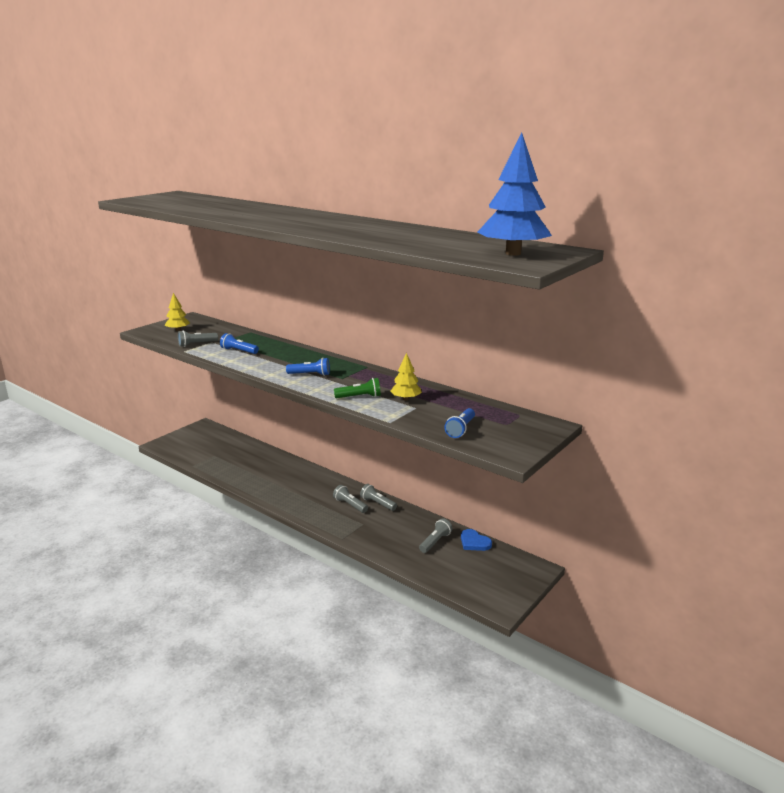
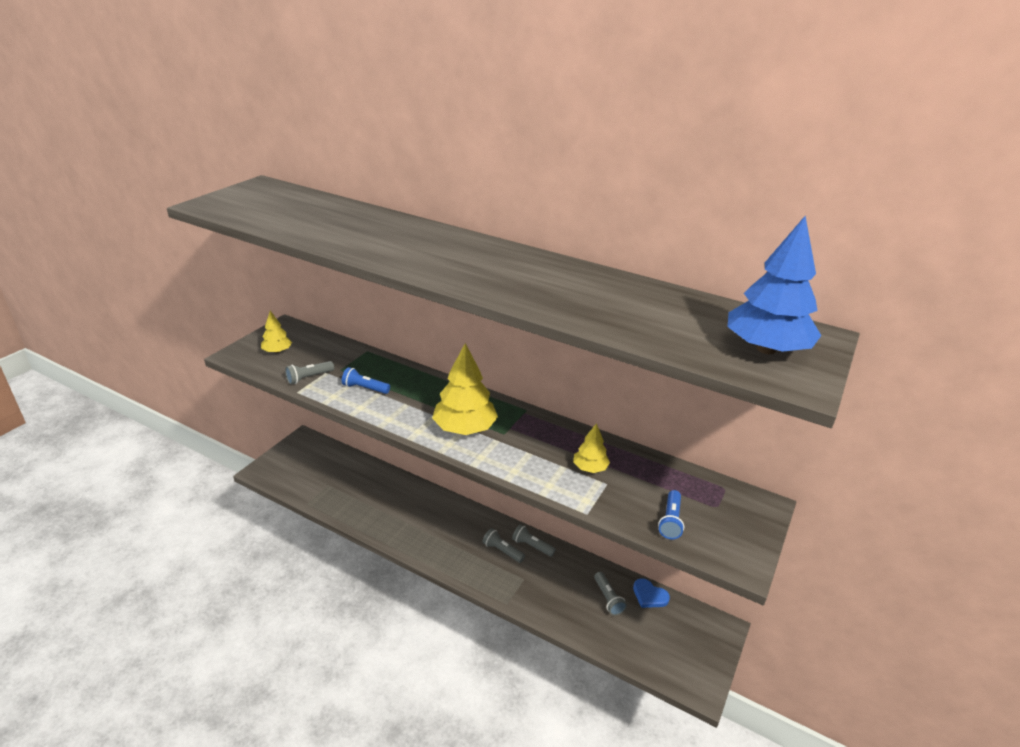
camera: 10 degrees left, 10 degrees up
(310, 374) = (464, 428): blue flashlight -> yellow tree
(359, 397) = (536, 468): green flashlight -> none
(435, 542) = (608, 599): grey flashlight -> grey flashlight turned 135 degrees clockwise

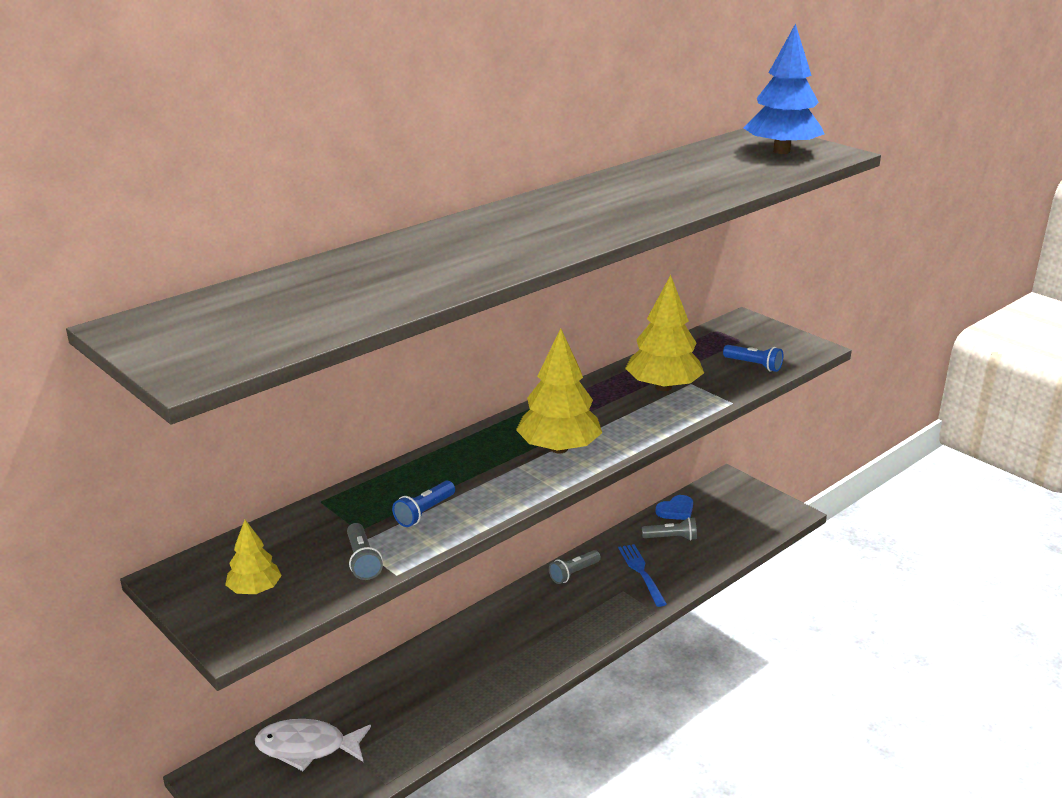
camera: 70 degrees left, 5 degrees down
(329, 466) = (307, 747): none -> white fish
(502, 551) = (572, 598): grey flashlight -> none
(552, 586) = (641, 572): none -> blue fork
(590, 468) = (663, 387): yellow tree -> yellow tree, size x1.87

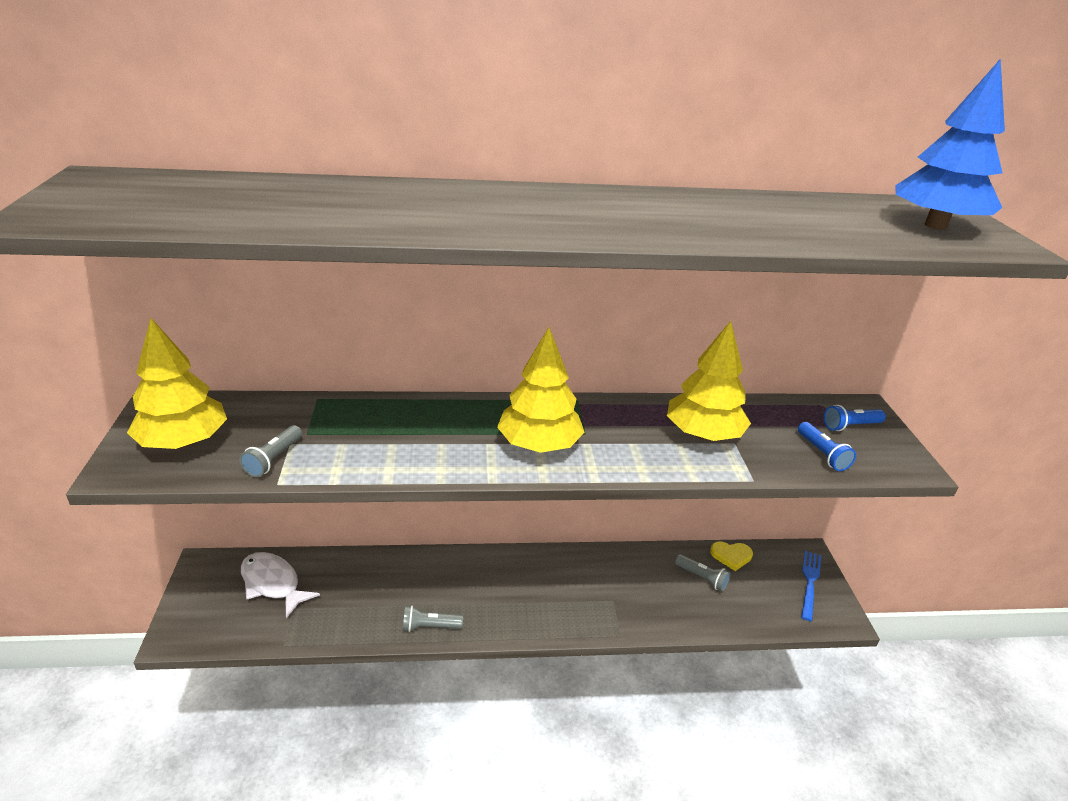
camera: 35 degrees right, 5 degrees up
(255, 589) = (183, 442): yellow tree -> yellow tree, size x1.87
(424, 512) = (367, 444): blue flashlight -> blue flashlight (850, 426)
(574, 573) = (589, 562): grey flashlight -> grey flashlight (429, 626)
(641, 572) = (644, 593): blue fork -> blue fork (809, 582)
(676, 510) = (731, 556): blue heart -> yellow heart

